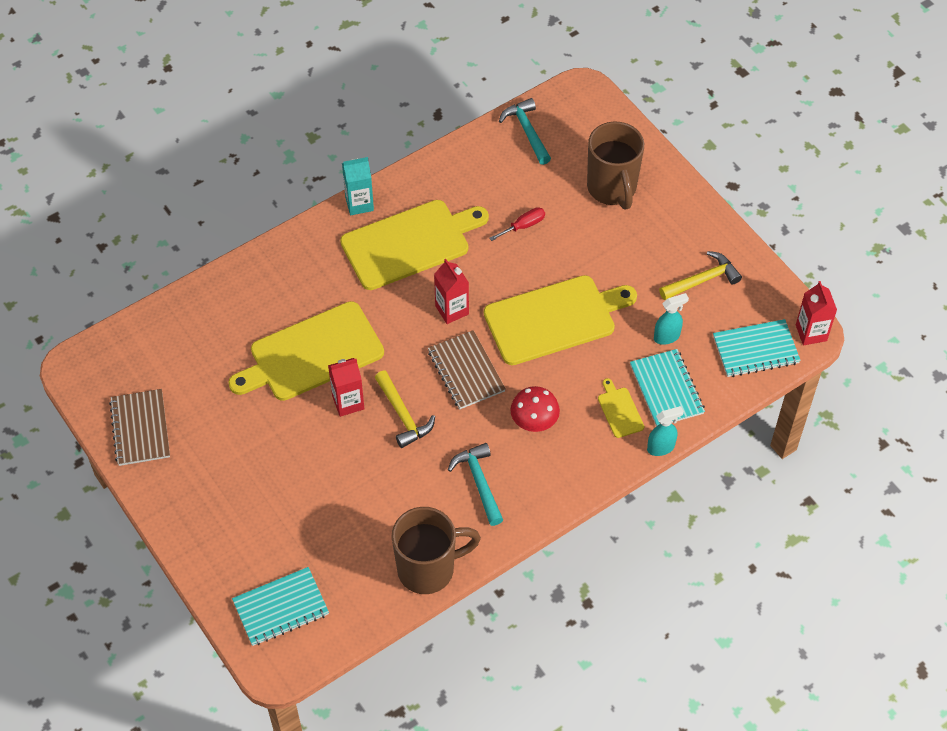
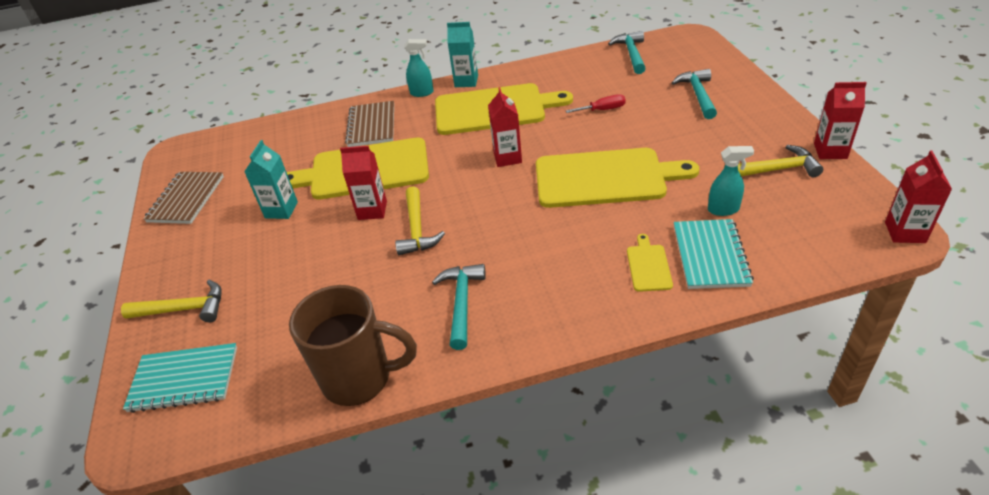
camera: 25 degrees right, 15 degrees down
(232, 547) = (183, 309): none -> yellow hammer
(254, 421) = (281, 210): none -> turquoise carton
(466, 371) = (497, 205): brown notebook -> brown notebook (372, 126)
(534, 422) = (547, 259): red mushroom -> none
(612, 188) = (698, 95): brown mug -> turquoise hammer
(661, 447) = (688, 311): turquoise spray bottle -> turquoise spray bottle (422, 93)
(744, 248) = (830, 151): none -> red carton
(755, 350) = (830, 237): turquoise notebook -> none

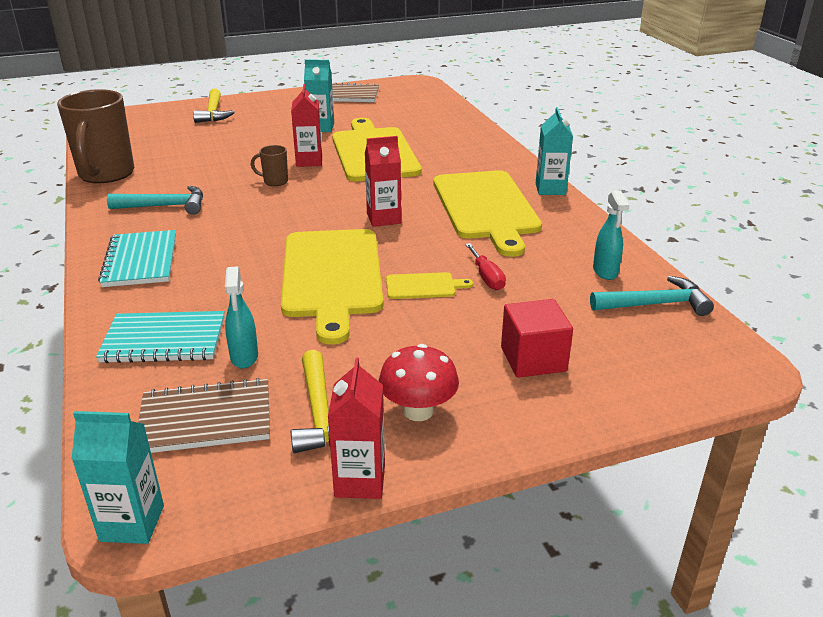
camera: 80 degrees right, 10 degrees down
(184, 379) = (143, 123): turquoise notebook -> turquoise notebook (140, 261)
(372, 126) = (452, 149): brown notebook -> brown notebook (205, 419)
(417, 229) = (274, 181): yellow hammer -> brown mug
(422, 93) = (520, 167): turquoise spray bottle -> turquoise spray bottle (605, 272)
(648, 266) = (167, 299): yellow cutting board -> yellow cutting board (423, 286)
(698, 95) = (533, 359): turquoise hammer -> red cube
(761, 133) = (418, 411): none -> red mushroom
(905, 232) = (132, 523): red carton -> turquoise carton

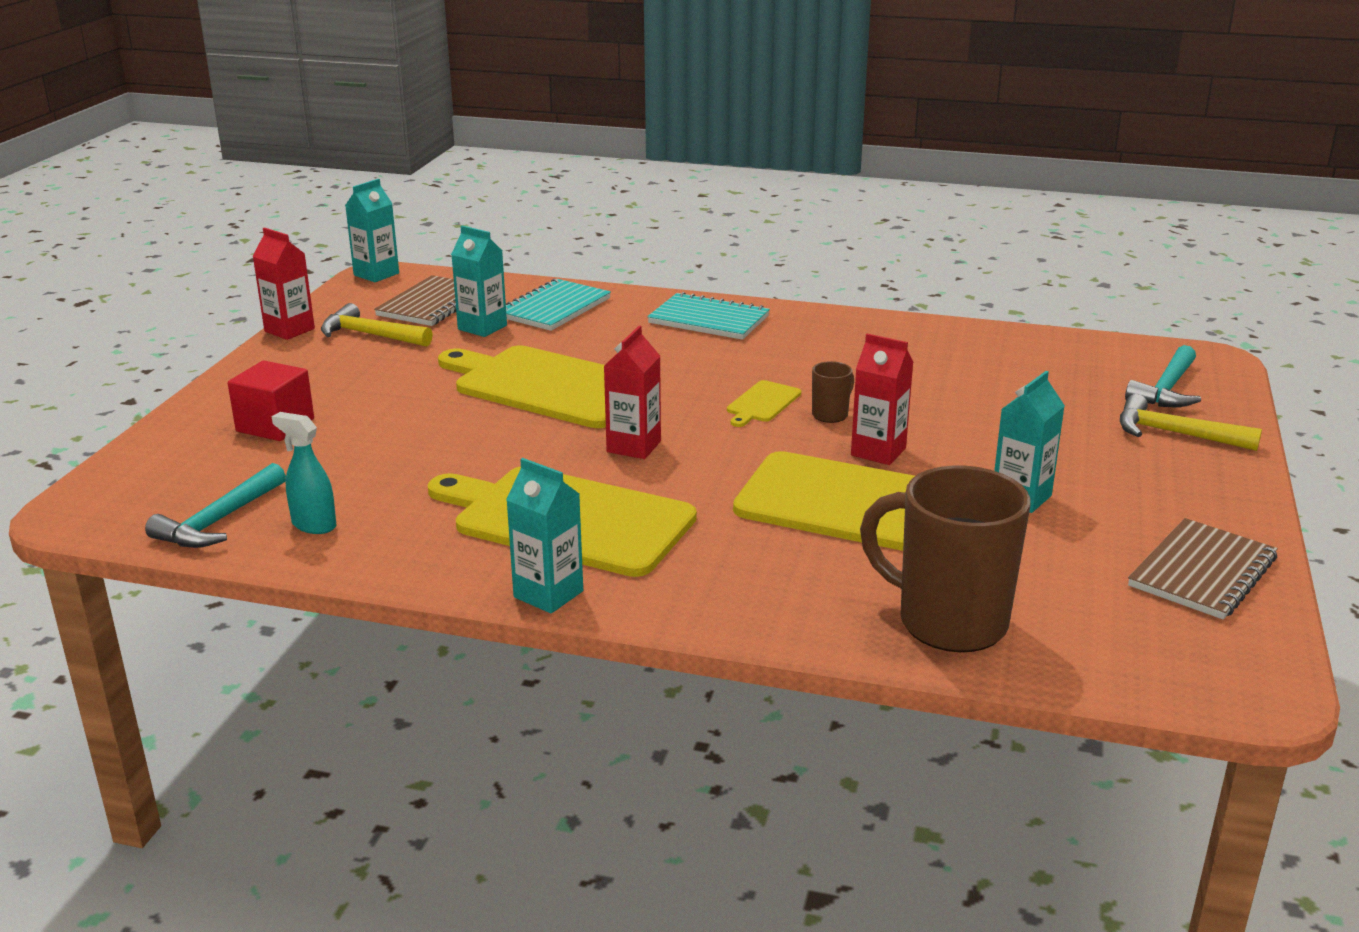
camera: 125 degrees right, 5 degrees down
(106, 174) = (966, 335): brown mug -> brown mug (948, 622)
(165, 206) = (829, 348): turquoise hammer -> turquoise hammer (1166, 389)
(244, 357) = (482, 327): turquoise spray bottle -> turquoise carton
(418, 411) = (310, 364): red mushroom -> none
(423, 286) = (460, 420): yellow cutting board -> yellow cutting board (762, 403)
(487, 277) = (421, 455): red screwdriver -> none

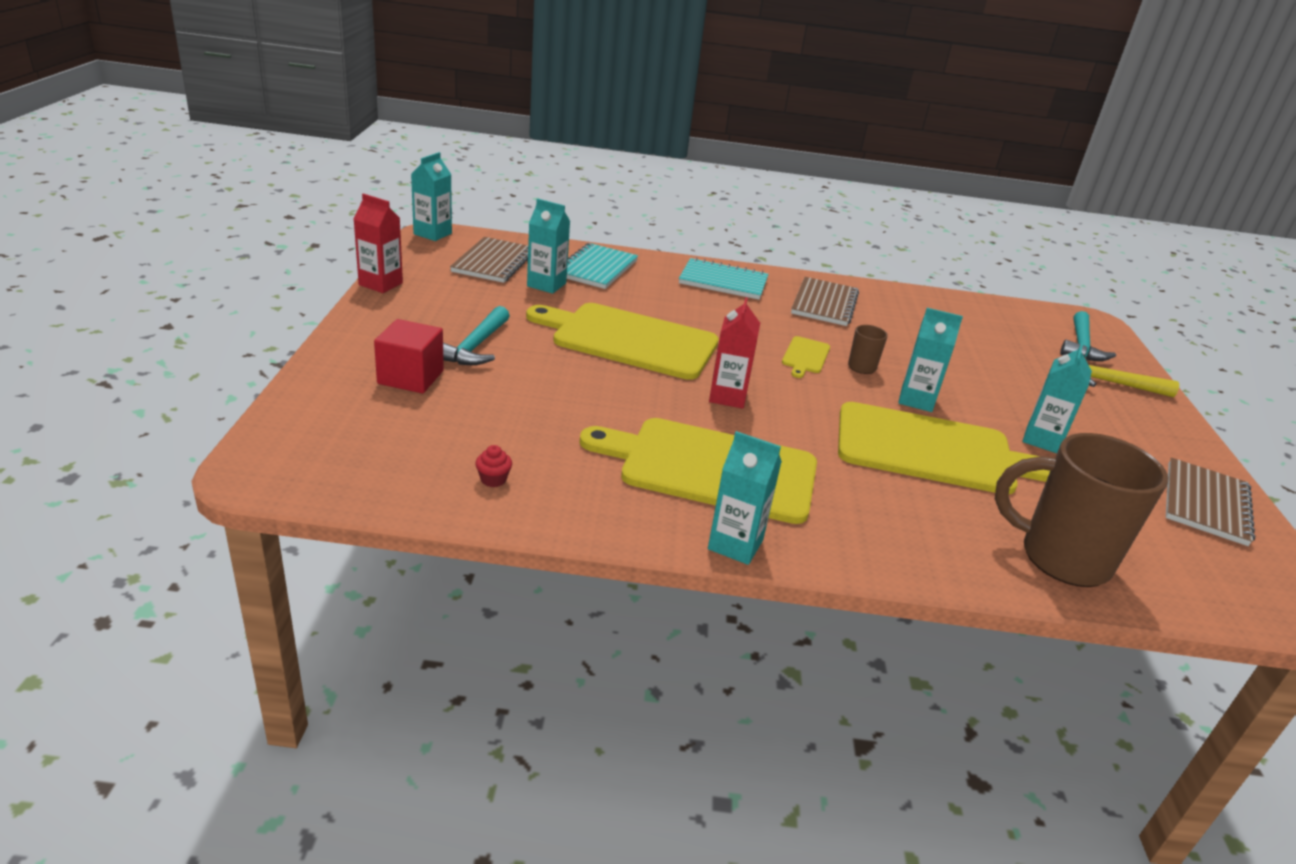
camera: 15 degrees left, 5 degrees up
(219, 521) = (403, 477): turquoise hammer -> turquoise hammer (475, 347)
(313, 525) = (493, 479): turquoise spray bottle -> red cupcake
(371, 335) = (455, 290): yellow hammer -> none
(828, 343) = (824, 304): none -> brown notebook
(878, 452) = (916, 400): red carton -> turquoise carton

